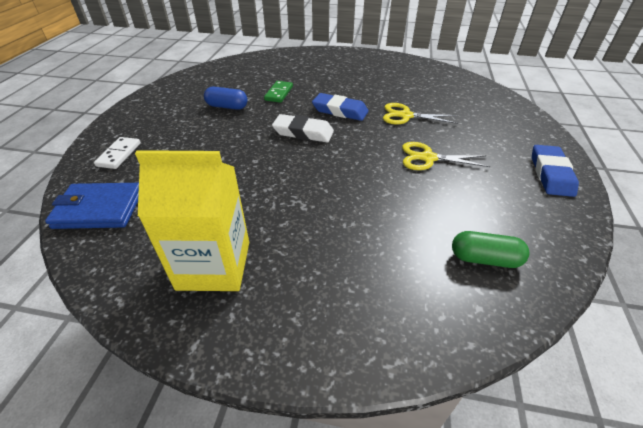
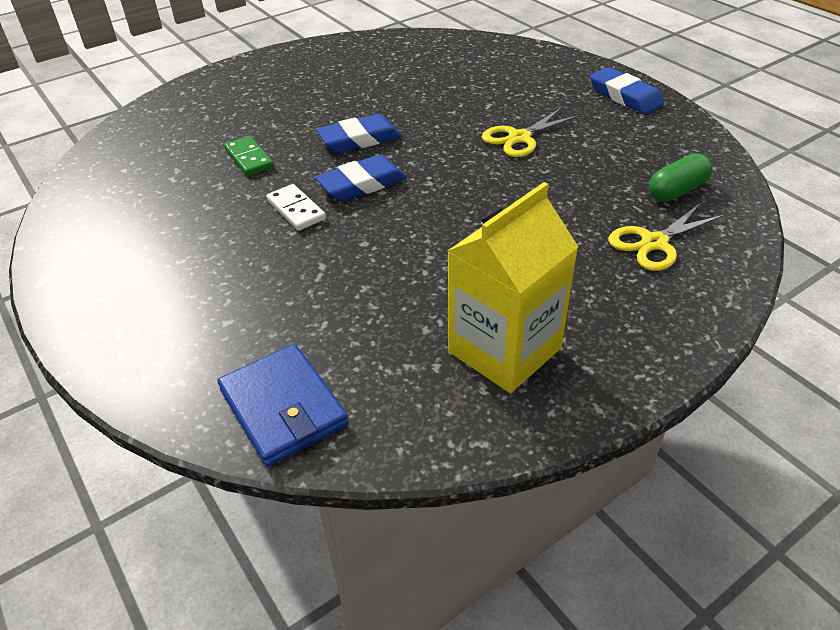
camera: 45 degrees left, 0 degrees up
(99, 209) = (283, 408): blue wallet -> blue wallet turned 75 degrees counterclockwise
(119, 154) = (177, 348): white domino -> white domino (296, 210)
(227, 107) = (211, 210): blue capsule -> none
(303, 132) = (362, 184): white eraser -> blue eraser
(405, 116) = (434, 108): yellow scissors -> yellow scissors (654, 243)

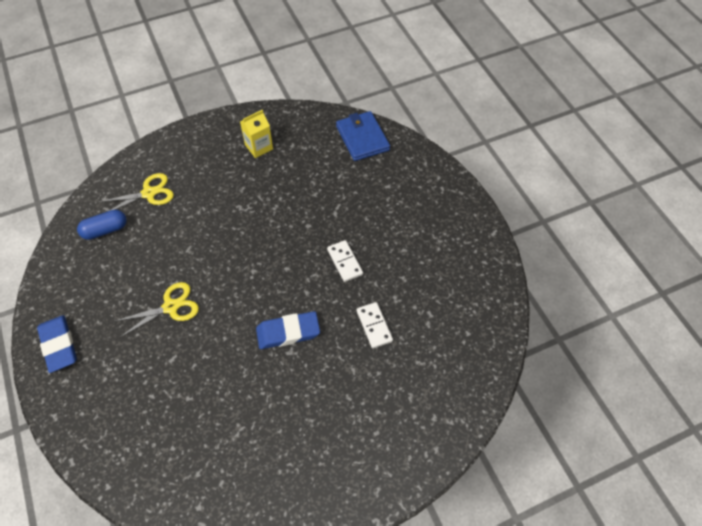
camera: 170 degrees left, 15 degrees up
(249, 158) = (374, 326): green domino -> white domino
(362, 184) = (298, 278): blue eraser -> none
(504, 350) = (259, 147): yellow carton -> yellow carton, size x0.55
(677, 191) = (105, 230): green capsule -> blue capsule

